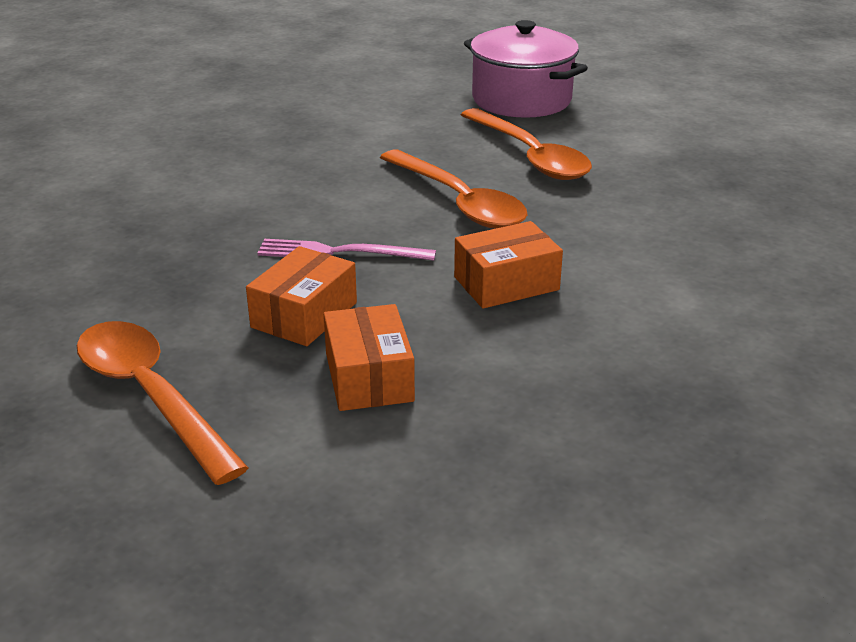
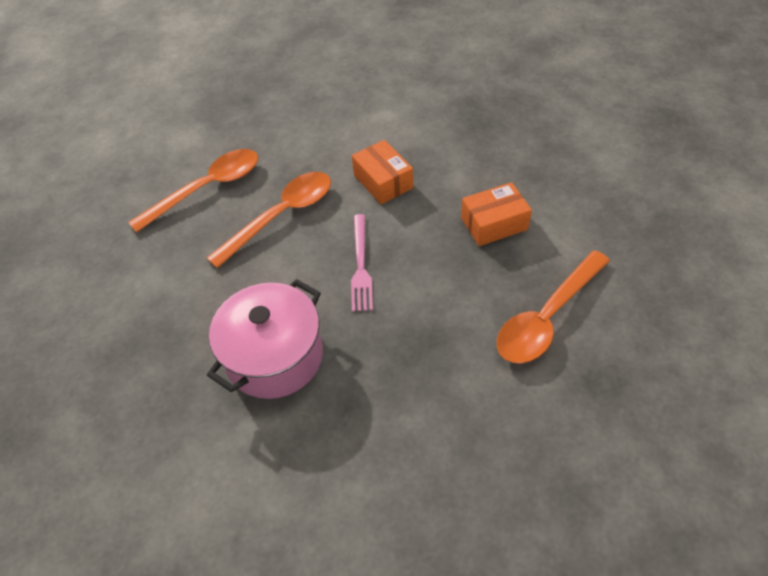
camera: 95 degrees left, 20 degrees up
(304, 315) = (441, 266): orange box -> none
(521, 100) = (101, 204): pink pot -> pink pot (275, 356)

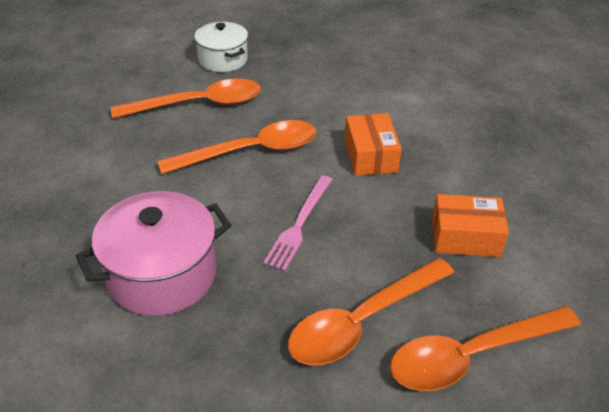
camera: 20 degrees right, 10 degrees down
(201, 136) = (223, 59): none -> white pot
(455, 326) = (362, 322): none -> orange spoon

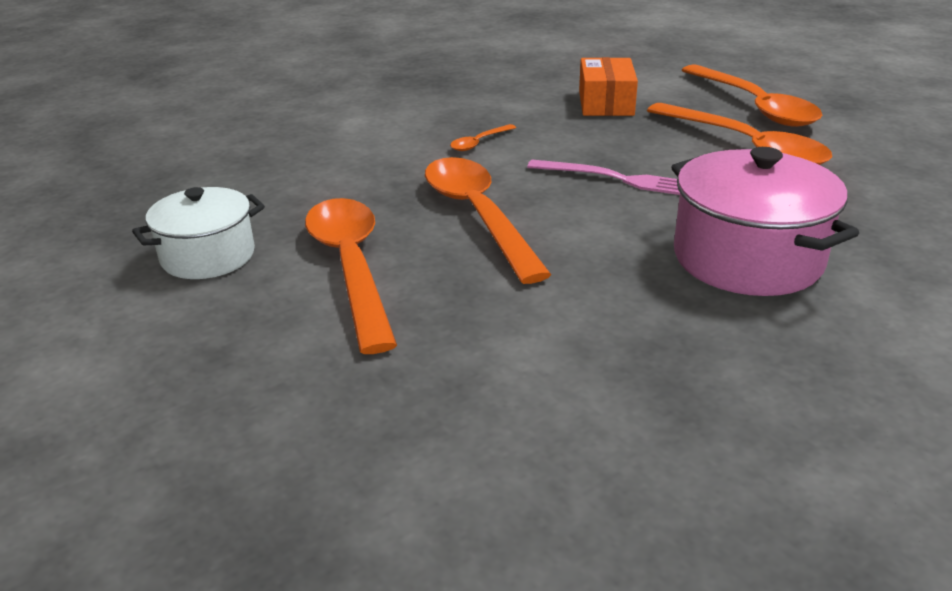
camera: 90 degrees left, 10 degrees down
(370, 156) = (479, 143): orange box -> orange spoon

